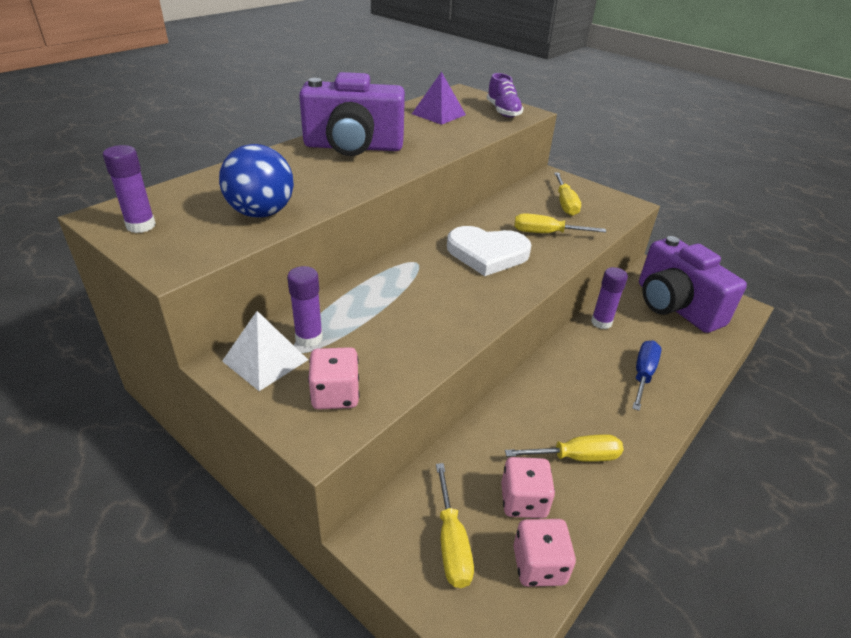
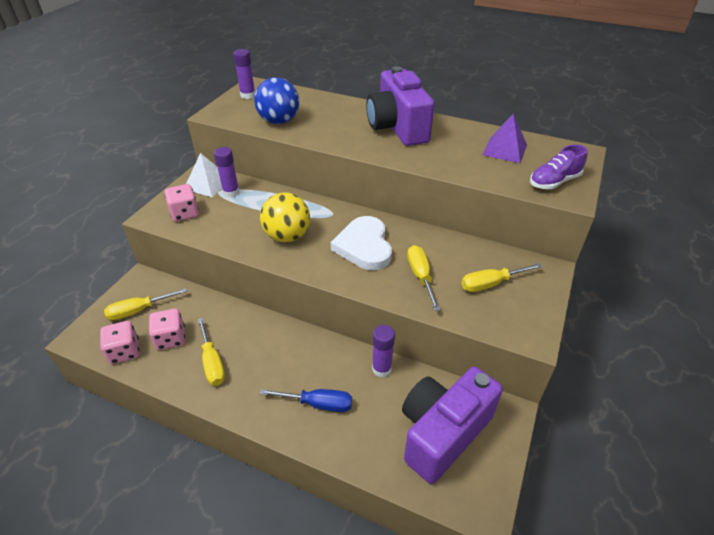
camera: 75 degrees right, 5 degrees up
(444, 302) = (287, 236): none -> yellow ball

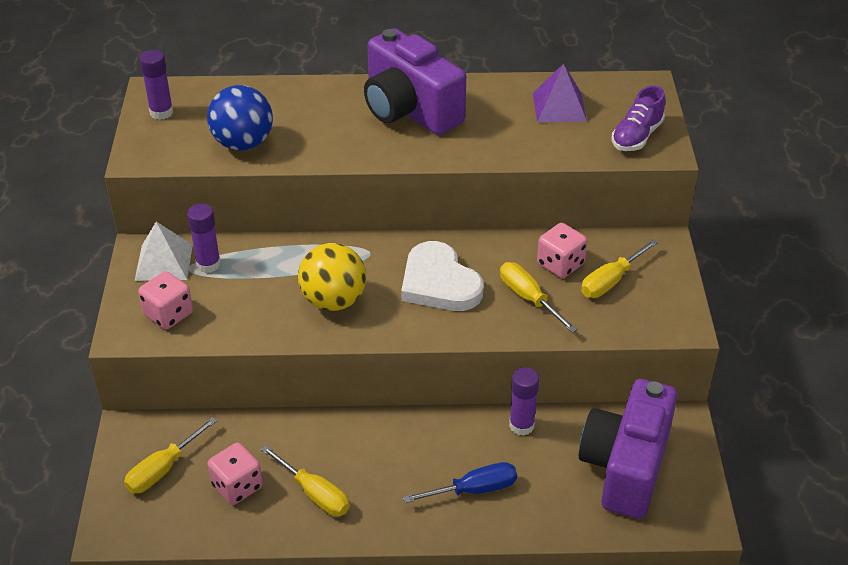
camera: 25 degrees left, 0 degrees up
(124, 351) = (188, 524): pink dice -> pink dice (560, 264)

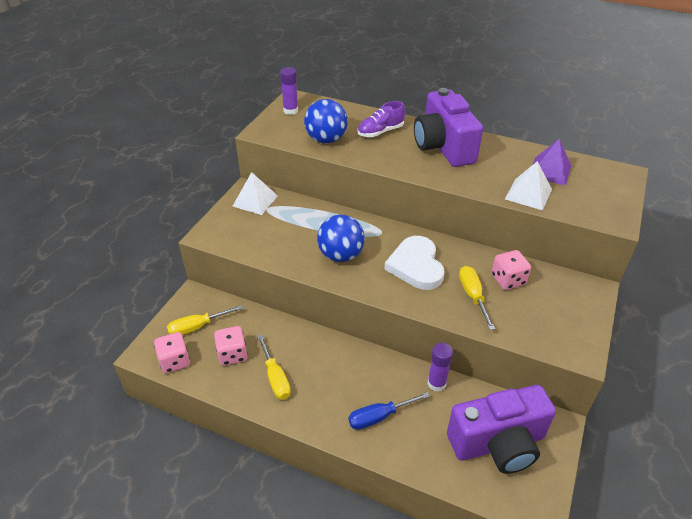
camera: 25 degrees right, 0 degrees up
(168, 314) = (238, 232): pink dice -> pink dice (175, 361)
(208, 264) = (279, 210): purple glue stick -> none
(333, 301) = (341, 255): yellow ball -> blue ball
(473, 490) = (379, 416): blue screwdriver -> blue screwdriver turned 150 degrees clockwise
(549, 146) = (528, 194): none -> white pyramid
(611, 281) = (540, 303): yellow screwdriver -> none
(625, 467) = (498, 443): purple camera -> purple camera turned 150 degrees counterclockwise
(637, 136) = (599, 205): purple shoe -> purple shoe (380, 132)

